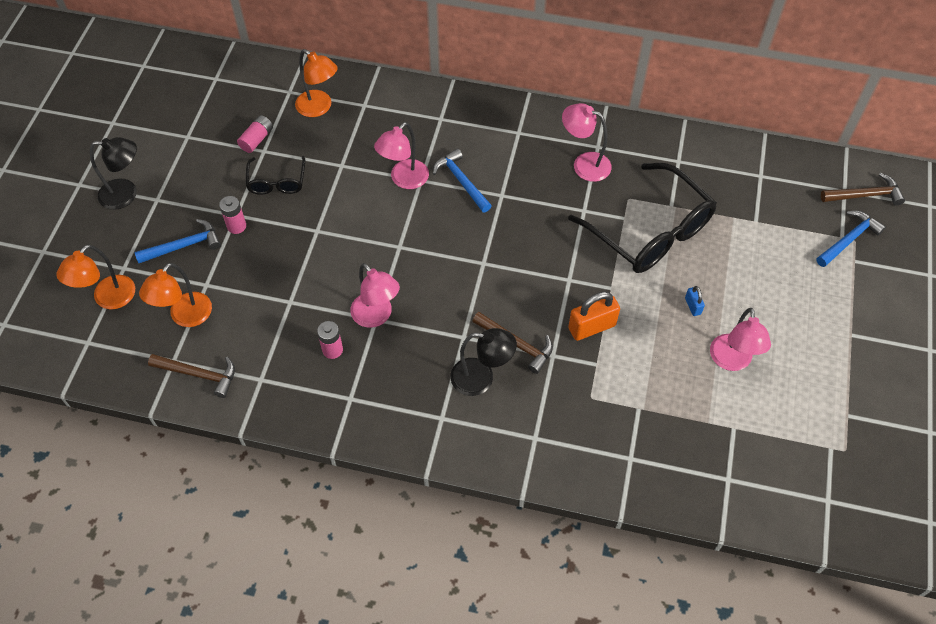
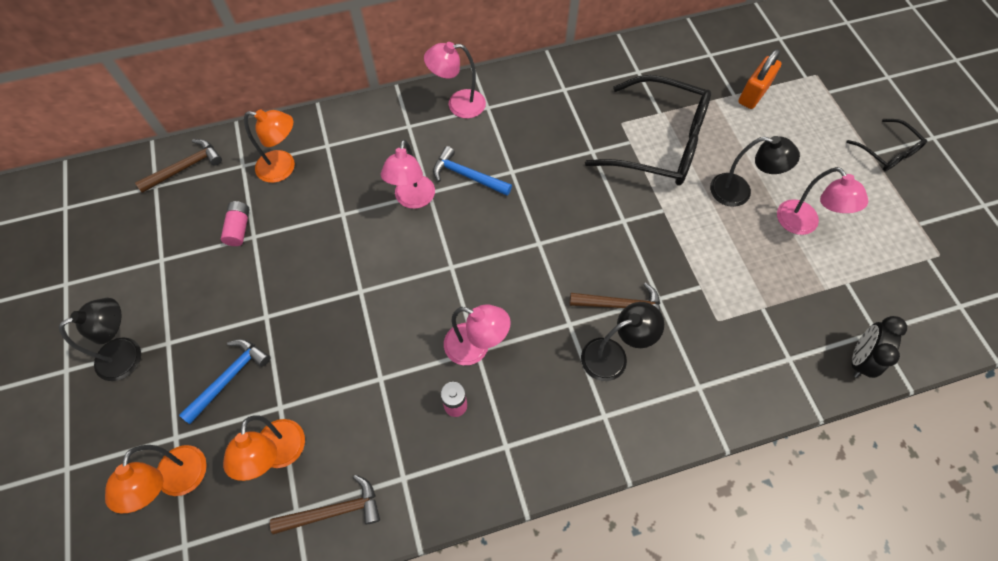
camera: 30 degrees left, 5 degrees up
(236, 226) = (274, 328): pink battery -> none
(277, 182) = (288, 262): black glasses -> black glasses (887, 152)
(584, 164) = (563, 109): pink lamp -> pink lamp (458, 104)
(591, 327) = (672, 254): orange padlock -> orange padlock (753, 94)
(692, 306) = (739, 192): blue padlock -> black lamp
(693, 491) = (859, 359): none -> black clock
(849, 239) = (812, 76): blue hammer -> none
(865, 195) = (797, 35): brown hammer -> brown hammer (185, 168)

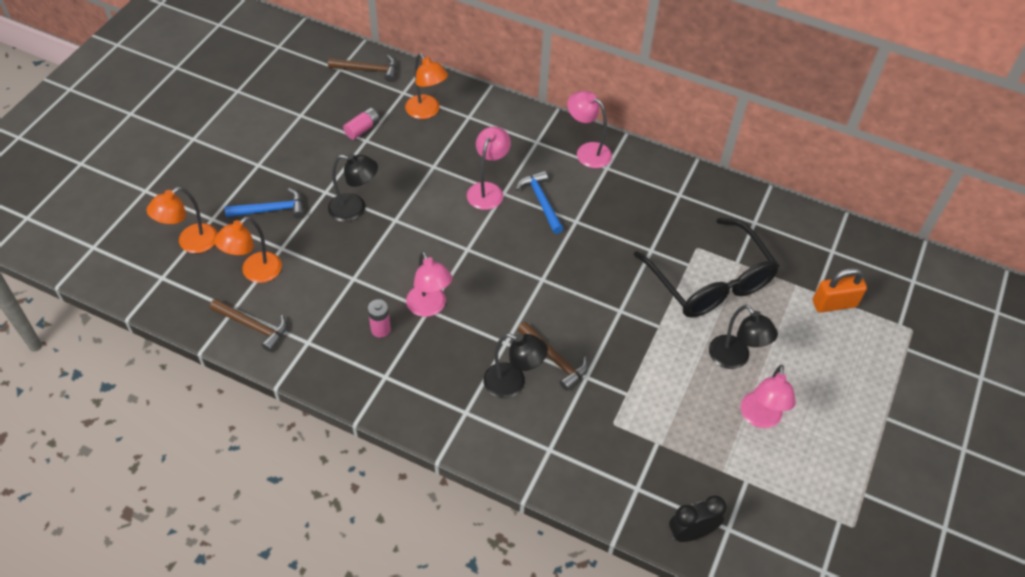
camera: 40 degrees right, 10 degrees down
(129, 354) = (232, 155): black lamp -> black lamp (355, 209)
(413, 199) = (488, 190): pink lamp -> pink lamp turned 150 degrees clockwise
(887, 152) = (903, 427): black glasses -> none

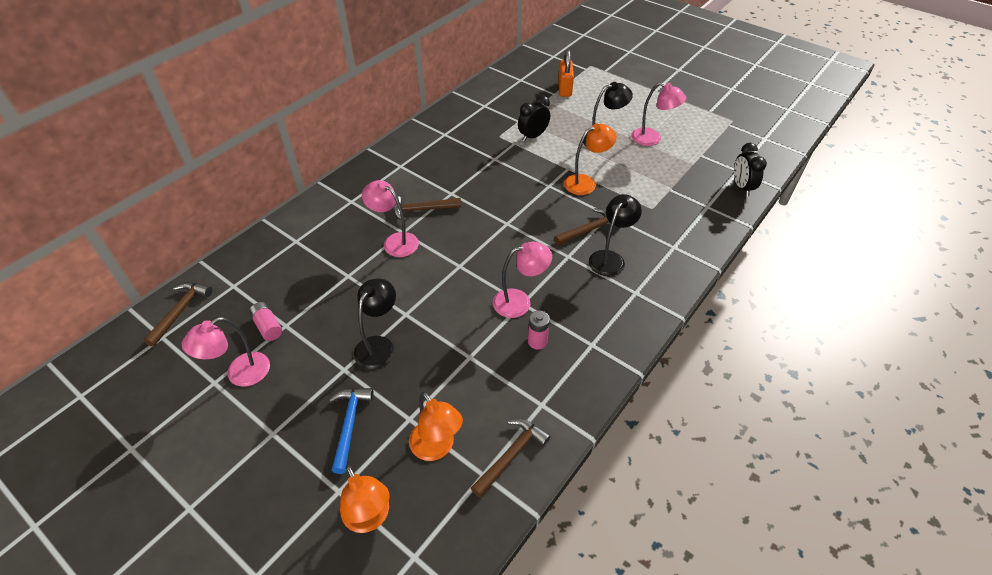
camera: 75 degrees left, 5 degrees down
(427, 112) = (272, 271): orange lamp -> orange lamp (586, 183)
(541, 201) = (422, 210): blue hammer -> brown hammer
(587, 151) = (377, 173): pink lamp -> pink lamp (240, 374)
(710, 282) = (533, 136): black glasses -> black clock

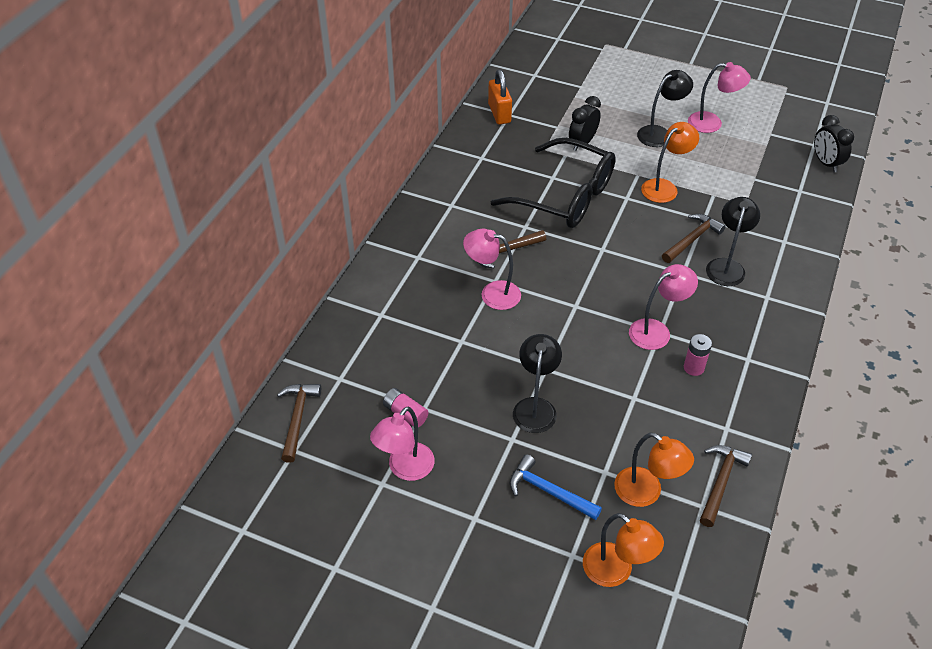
camera: 15 degrees left, 0 degrees up
(350, 424) = (549, 491): blue hammer -> blue hammer turned 45 degrees counterclockwise
(497, 175) = (565, 196): none -> black glasses
(564, 89) = (590, 78): orange padlock -> orange padlock (499, 113)

